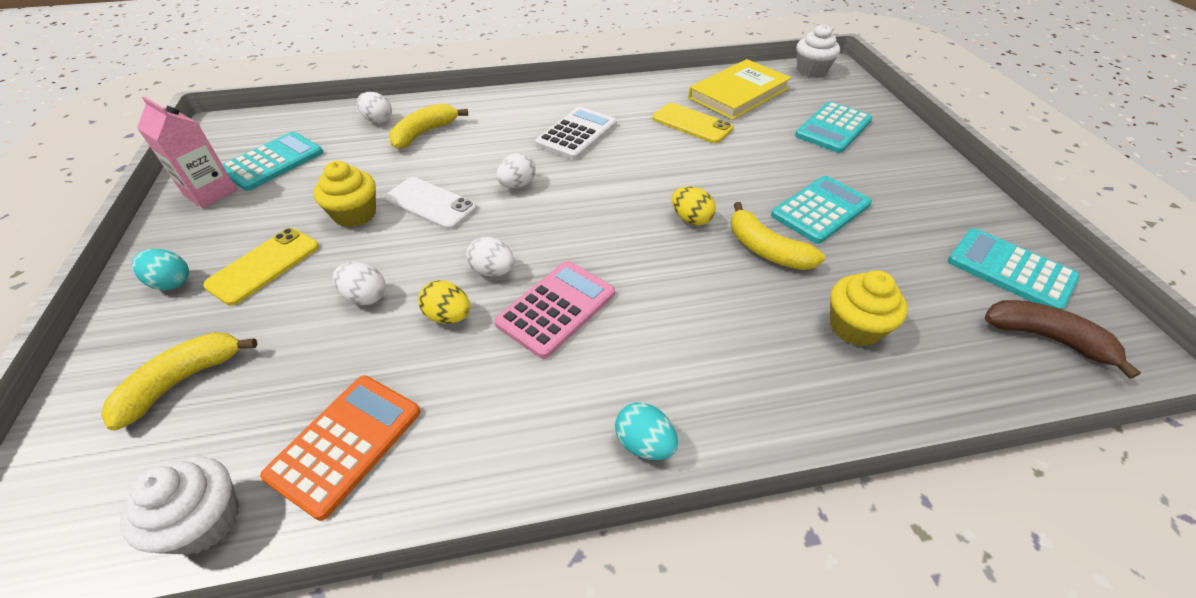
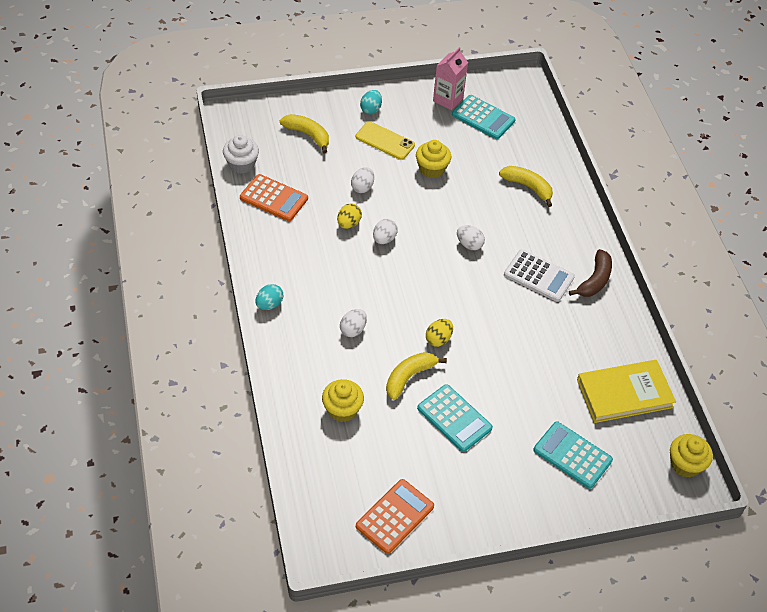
camera: 85 degrees right, 5 degrees up
(378, 120) = (542, 159): white egg -> white egg (353, 330)
(430, 204) = (445, 202): white phone -> none
(556, 308) = (355, 269): pink calculator -> none
(692, 124) = (565, 352): yellow phone -> none
(738, 93) = (624, 393): yellow book -> yellow book turned 60 degrees counterclockwise
(811, 70) = (685, 464): white cupcake -> yellow cupcake
(1010, 270) = (395, 516): turquoise calculator -> orange calculator
(1045, 338) = (334, 509): brown banana -> brown banana (594, 280)

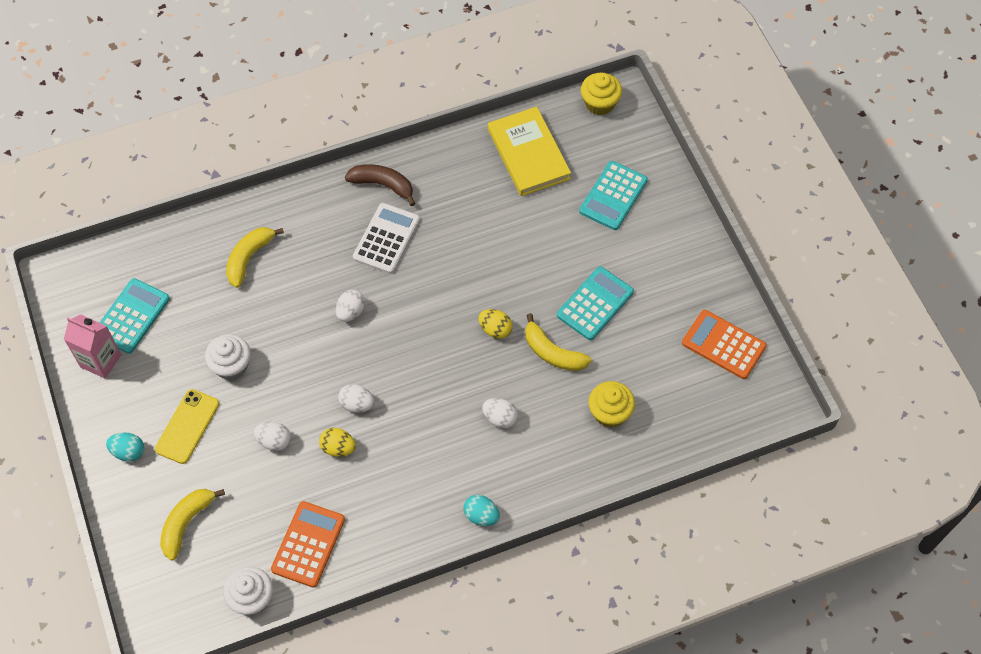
camera: 95 degrees left, 10 degrees up
(432, 169) = (231, 365): yellow cupcake -> white cupcake

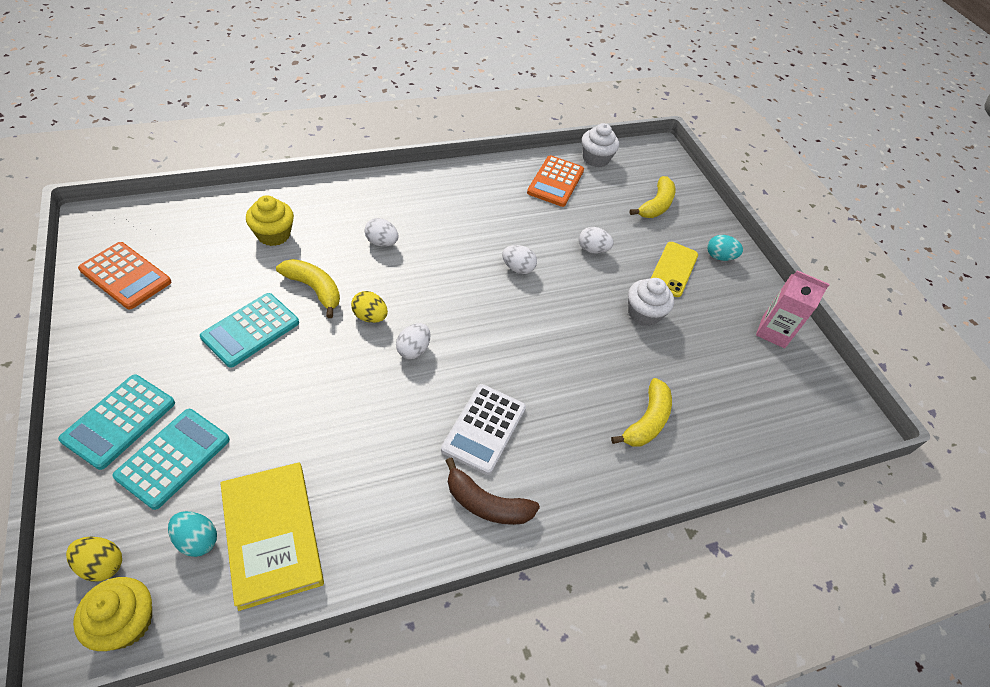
camera: 175 degrees right, 10 degrees down
(132, 316) = (758, 370): turquoise calculator -> turquoise calculator (119, 421)
(338, 448) = (534, 238): yellow egg -> yellow egg (101, 564)
(351, 312) = (525, 350): white egg -> white egg (413, 350)
(481, 515) = (412, 181): turquoise egg -> turquoise egg (197, 540)

